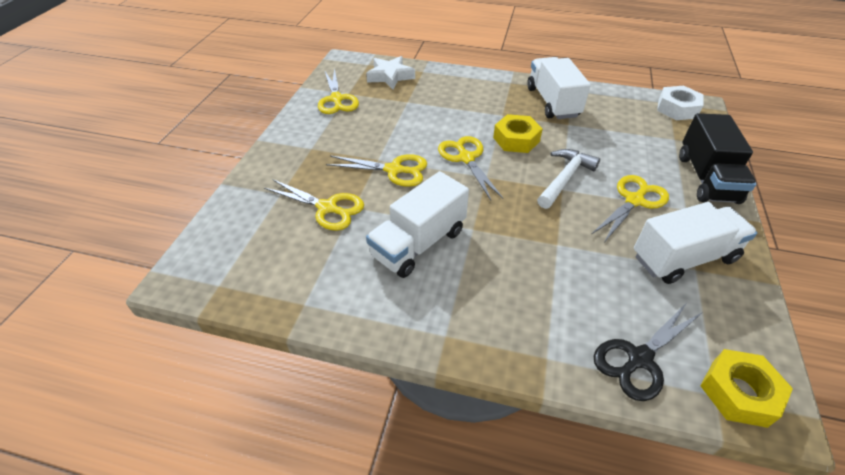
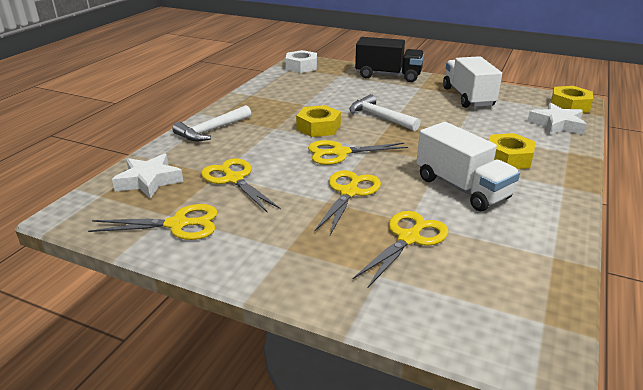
camera: 80 degrees left, 15 degrees down
(481, 84) = (212, 130): none -> white hammer
(501, 288) = (508, 158): none -> yellow nut
(552, 102) = (266, 104): white truck -> none
(634, 200) = (409, 99): yellow scissors -> yellow scissors (234, 179)
(639, 358) = (557, 125): black scissors -> white star

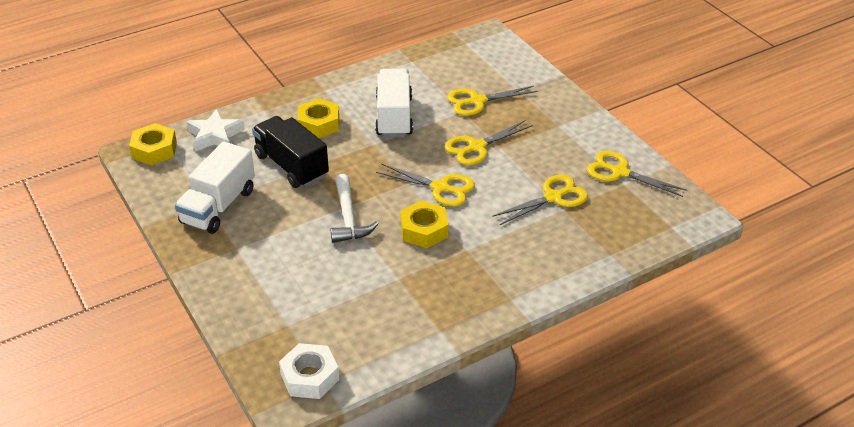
camera: 145 degrees left, 10 degrees up
(149, 181) = (625, 226): white star -> none
(212, 130) = (532, 275): white hammer -> none
(234, 179) = (553, 197): yellow scissors -> yellow scissors turned 120 degrees counterclockwise
(388, 76) = (233, 291): black truck -> black truck (291, 166)

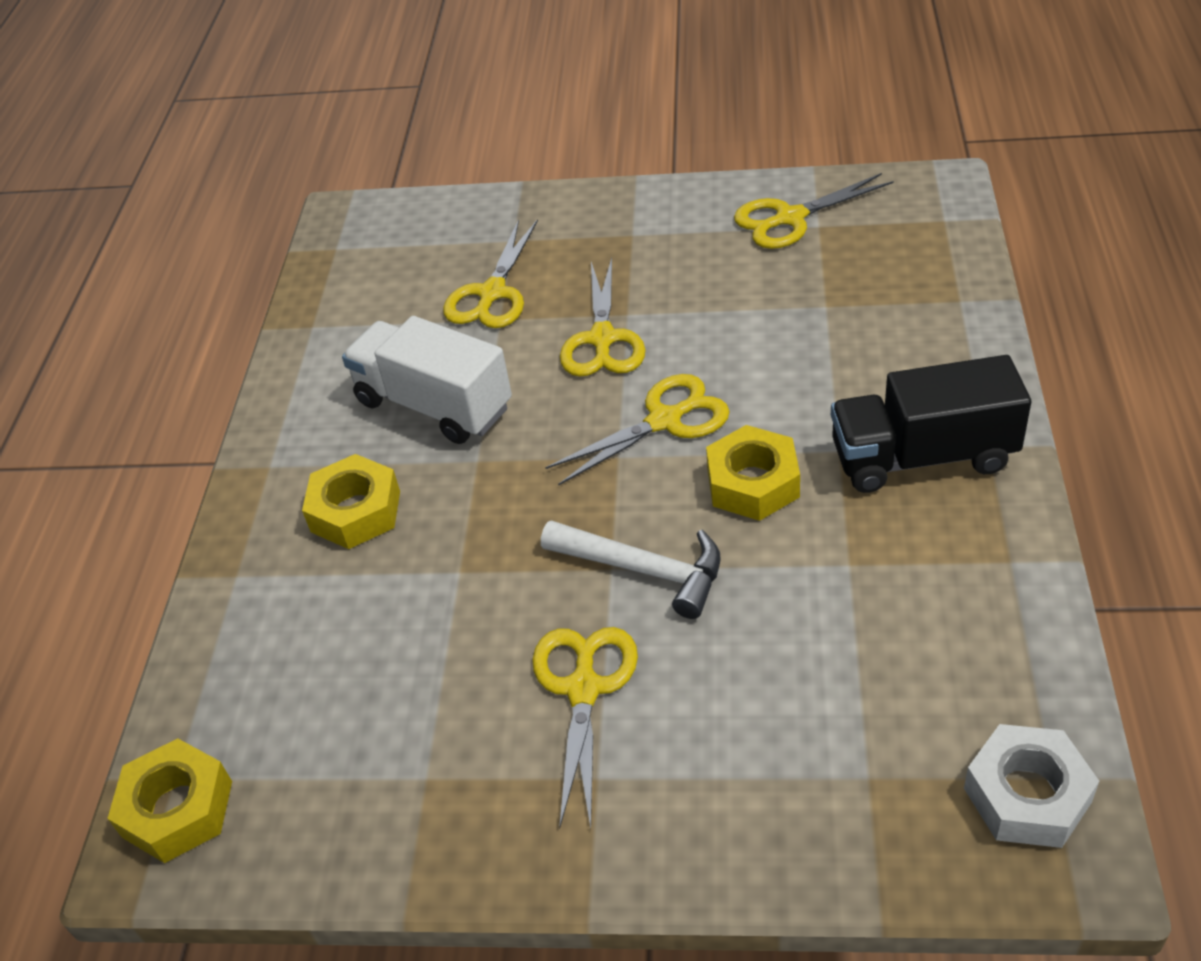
camera: 50 degrees left, 5 degrees up
(215, 136) = (235, 683): white star -> none
(218, 206) = (451, 760): white truck -> none
(291, 166) = (434, 597): black truck -> black truck (922, 456)
(553, 197) = (791, 306): yellow scissors -> yellow scissors (584, 689)

